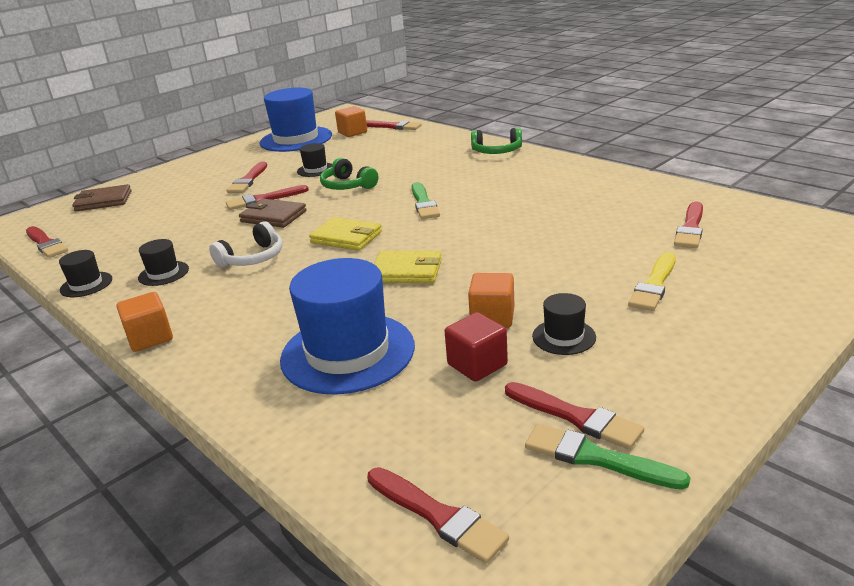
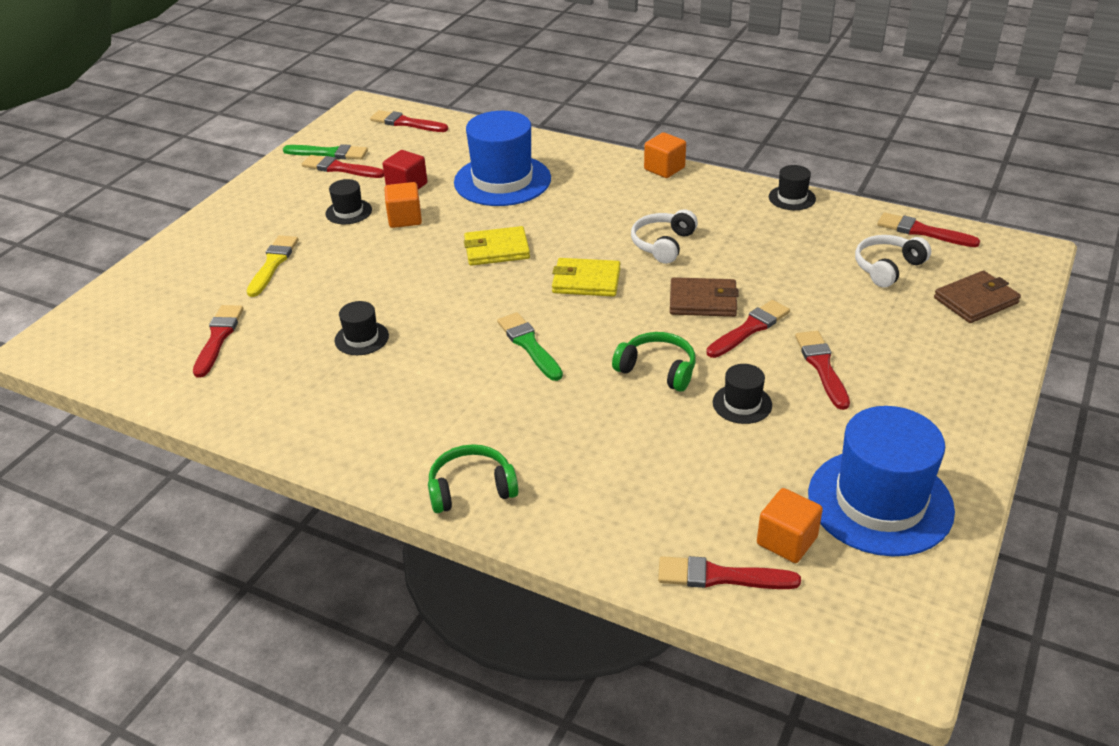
camera: 160 degrees right, 10 degrees up
(117, 223) = (887, 268): none -> white headphones
(163, 273) = (732, 217): black hat -> black hat (361, 338)

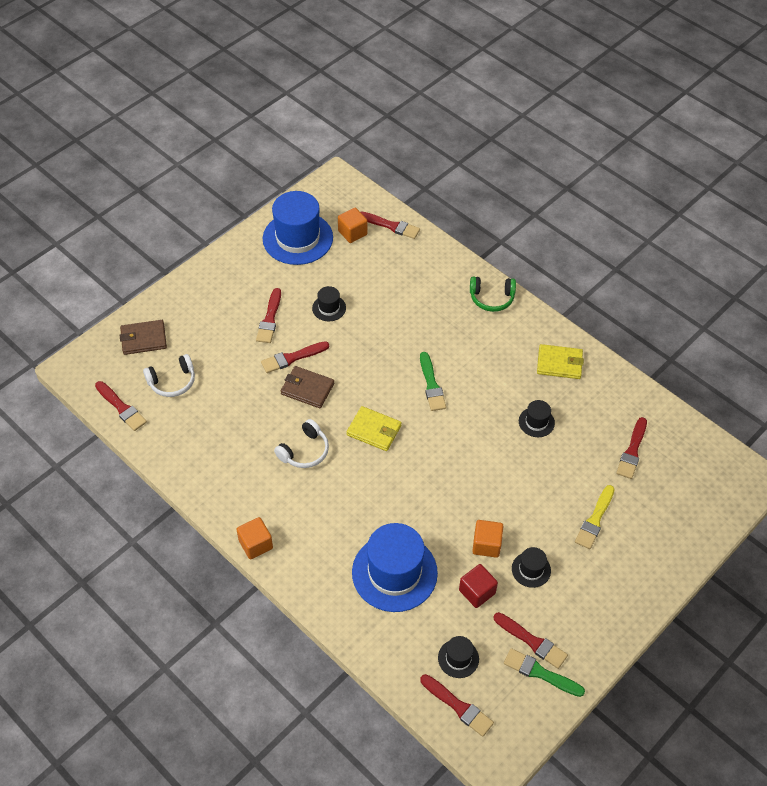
camera: 165 degrees left, 15 degrees up
(497, 249) = (425, 483): yellow wallet -> yellow wallet (559, 363)
(657, 370) = (363, 344): green headphones -> none
(792, 198) = (182, 473): black hat -> black hat (458, 658)

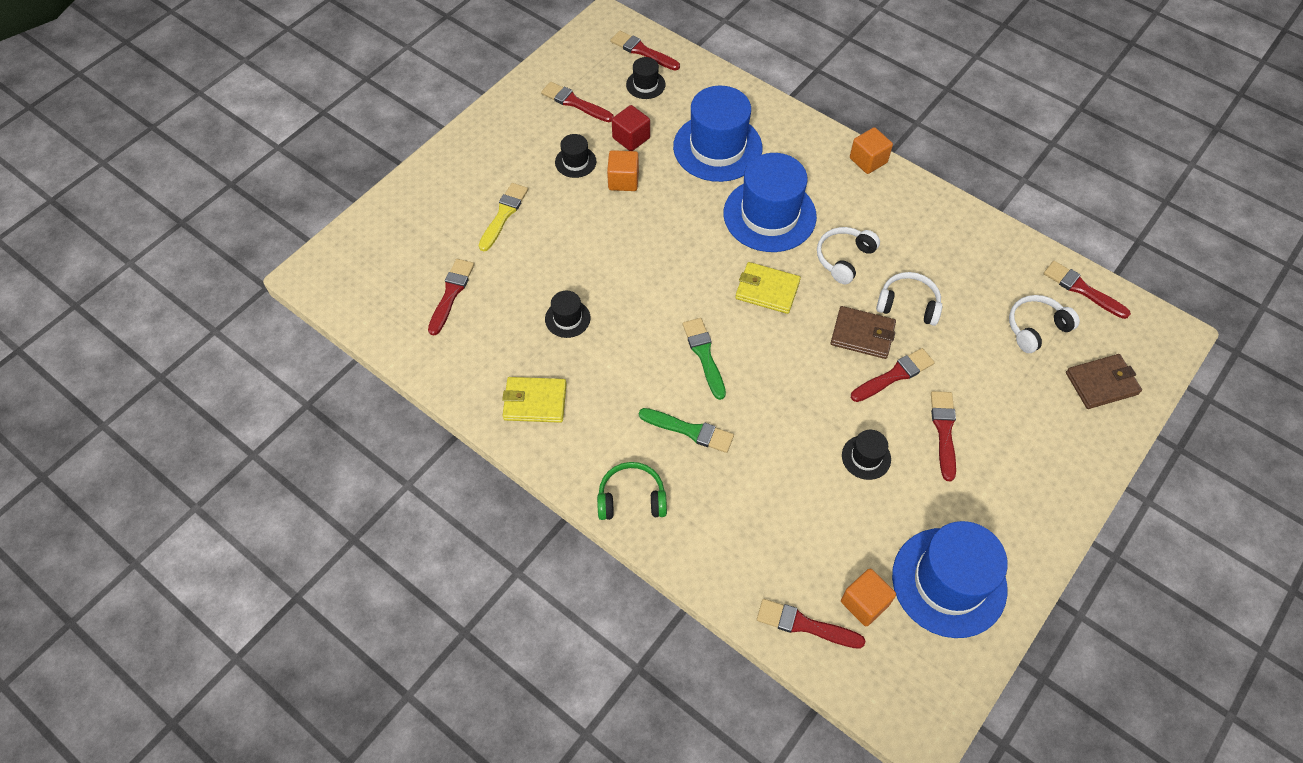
camera: 175 degrees right, 5 degrees up
(264, 408) = (908, 304): none -> white headphones
(359, 497) = (769, 215): none -> blue hat
(540, 673) = (567, 80): green brush -> green brush (690, 430)

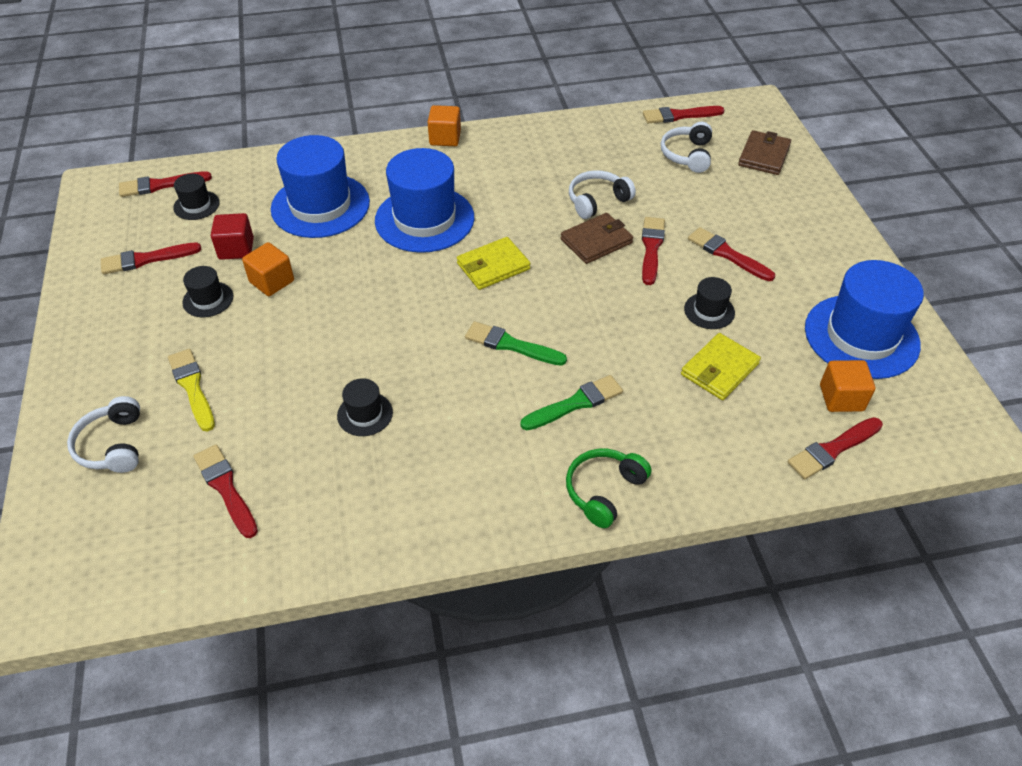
camera: 50 degrees left, 10 degrees down
(535, 401) = (426, 499): yellow wallet -> yellow wallet (719, 369)
(844, 258) = (516, 206): white headphones -> white headphones (113, 445)

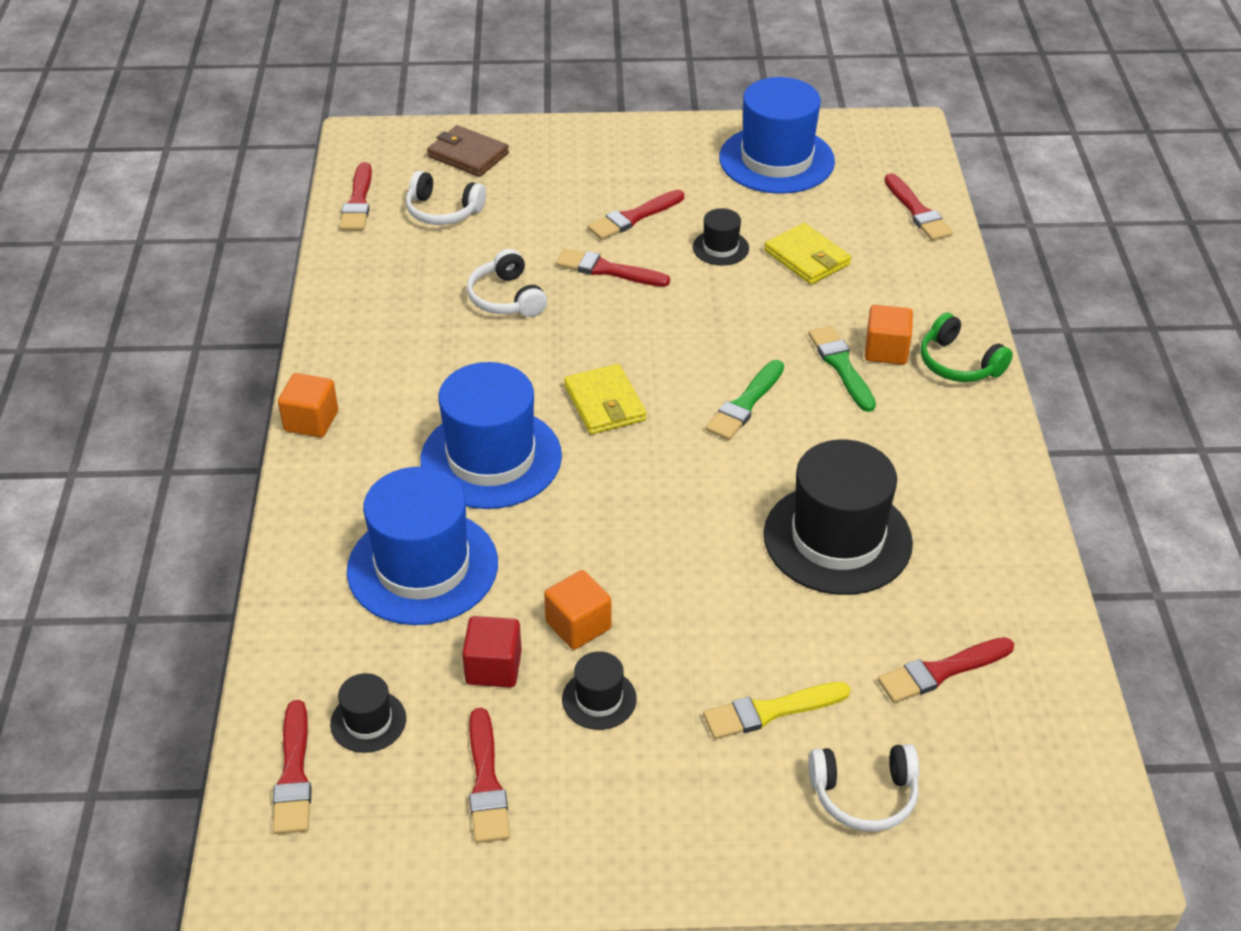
camera: 80 degrees left, 5 degrees down
(365, 414) = (837, 539): black hat -> black hat, size x2.17
(596, 241) = (583, 310): brown wallet -> none
(841, 398) = (855, 191): orange cube -> orange cube (886, 350)

